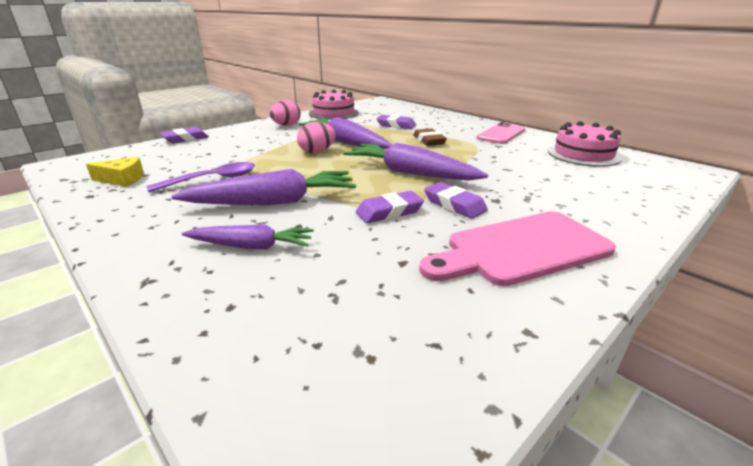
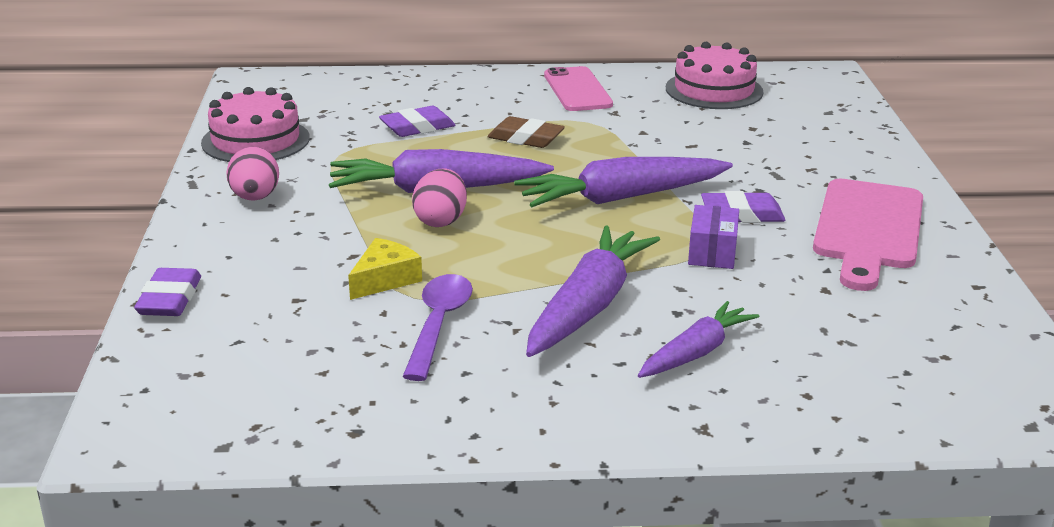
camera: 50 degrees left, 0 degrees up
(122, 179) = (318, 394): yellow cheese -> yellow cheese (384, 279)
(389, 212) = (712, 252): purple eraser -> purple box

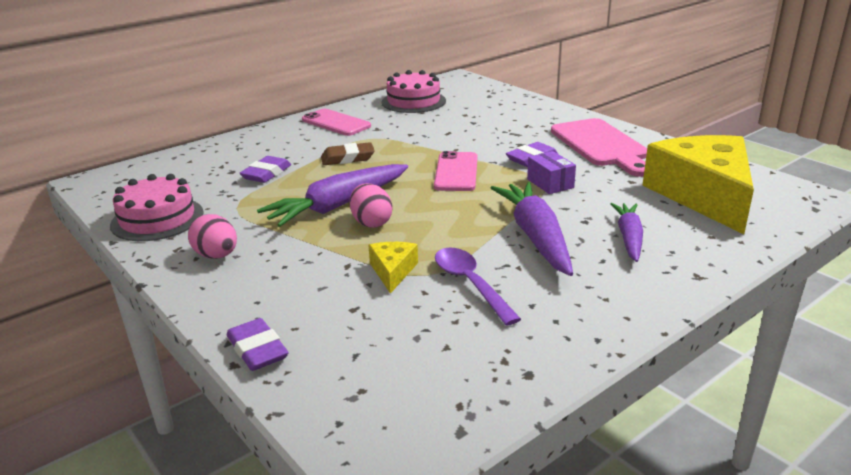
camera: 35 degrees left, 0 degrees up
(621, 198) = (456, 172): purple carrot -> pink phone
(893, 345) = (704, 195): none -> yellow cheese

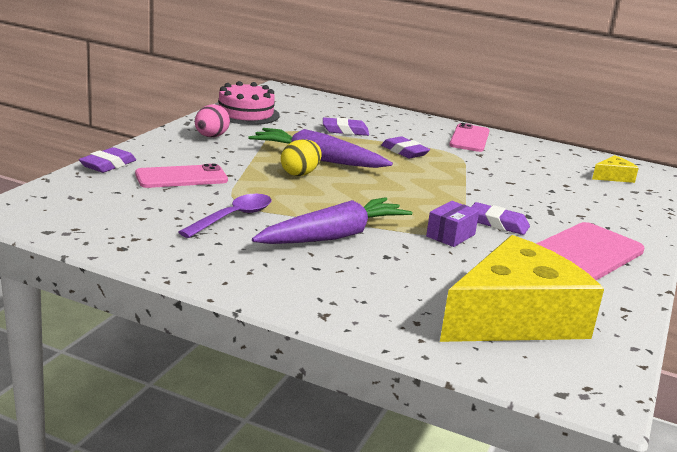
camera: 60 degrees right, 5 degrees down
(347, 158) = (404, 152): brown eraser -> purple eraser
(371, 222) = (300, 174): pink egg -> yellow egg
(392, 271) = (231, 189): yellow cheese -> yellow cheese (613, 177)
(413, 101) = (564, 160): pink cake -> none
(456, 172) = (427, 194): pink phone -> pink phone (181, 177)
(629, 238) = (371, 278): purple carrot -> none

